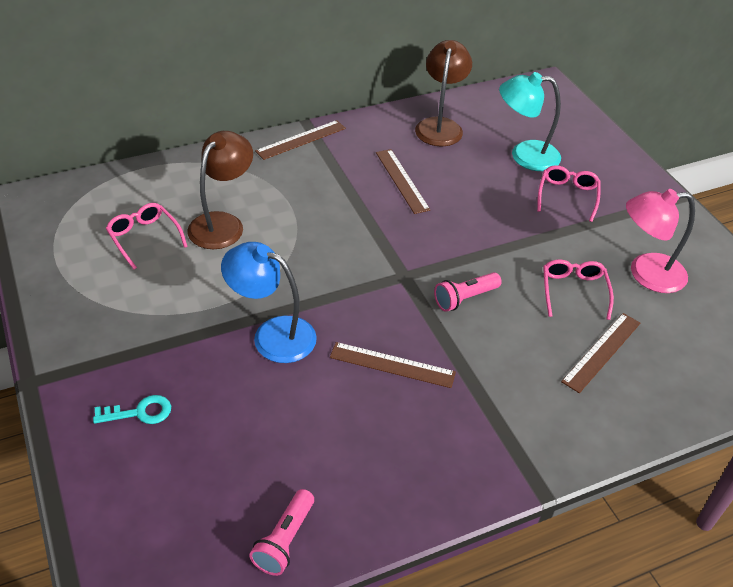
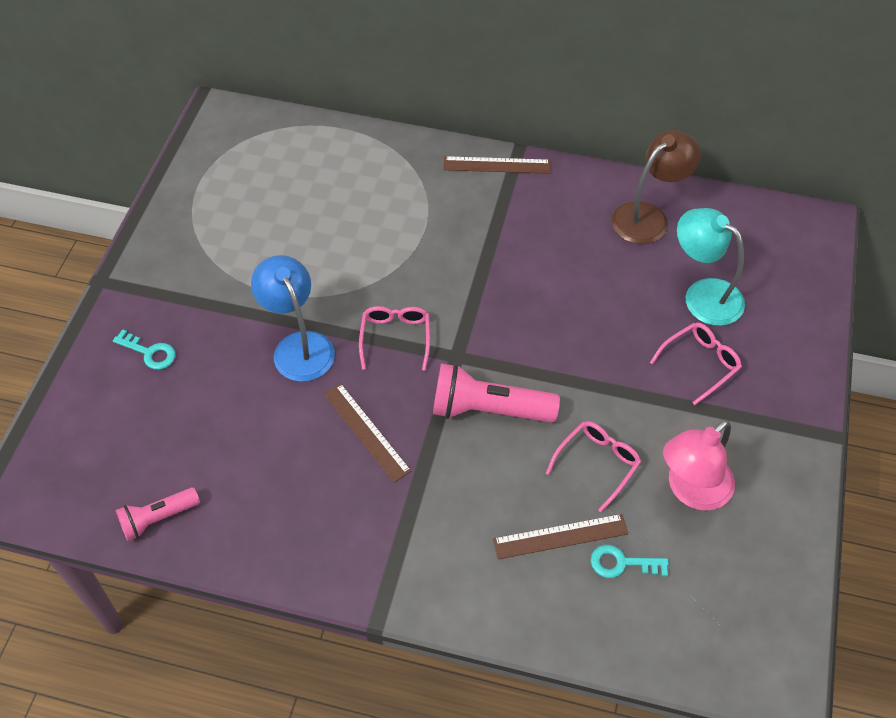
camera: 40 degrees right, 10 degrees up
(144, 238) = (279, 199): pink glasses -> pink glasses (395, 338)
(222, 223) = (351, 218): brown lamp -> none
(402, 180) = (549, 258): brown ruler -> none
(464, 298) = (488, 409): pink flashlight -> pink flashlight, size x1.65
(646, 274) = (691, 490): pink lamp -> pink lamp turned 75 degrees counterclockwise
(656, 344) = (622, 563): none -> turquoise key

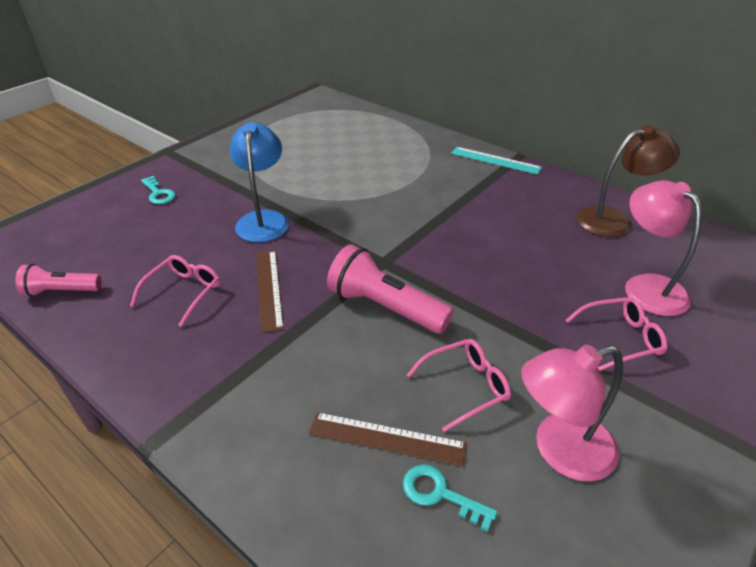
camera: 25 degrees right, 15 degrees down
(395, 338) = (341, 236): pink glasses -> pink glasses (183, 292)
(497, 165) = (495, 160): brown ruler -> turquoise ruler
(703, 295) = (646, 286): turquoise lamp -> pink lamp

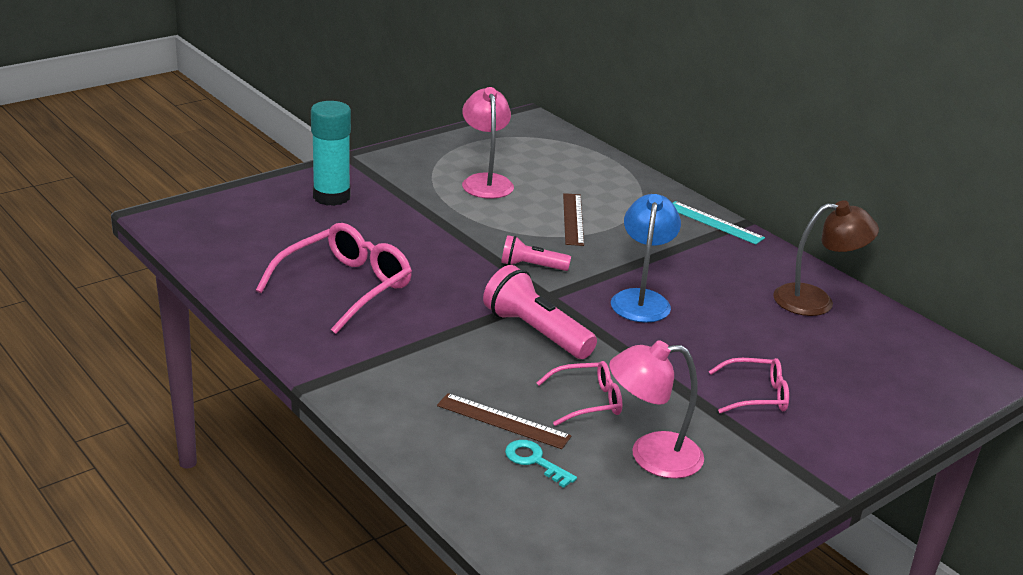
camera: 10 degrees right, 10 degrees down
(61, 291) = (231, 267): pink flashlight -> pink flashlight (531, 266)
(158, 193) = (331, 197): turquoise key -> turquoise glue stick
(183, 292) = (345, 287): pink glasses -> pink glasses, size x1.75
(263, 219) = (436, 238): blue lamp -> blue lamp (641, 299)
(268, 288) = (427, 298): brown ruler -> brown ruler (573, 219)
(646, 286) = (811, 361): pink lamp -> pink lamp (486, 181)

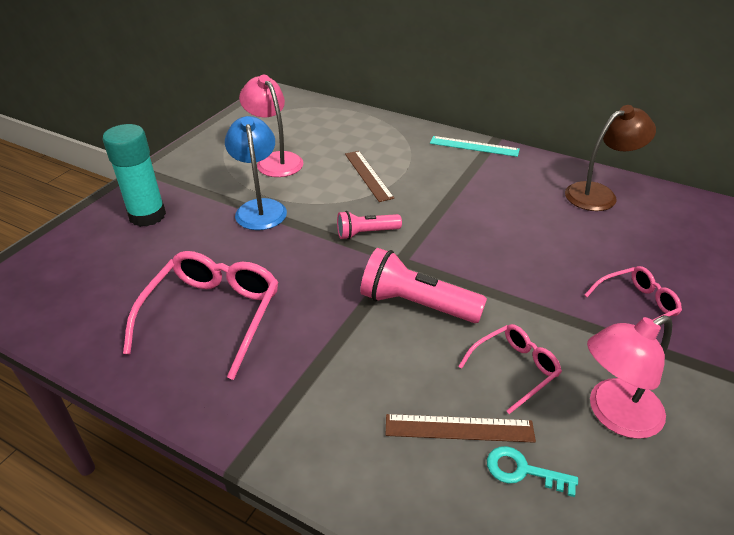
camera: 20 degrees left, 10 degrees up
(641, 299) = (476, 237): blue lamp -> blue lamp (260, 208)

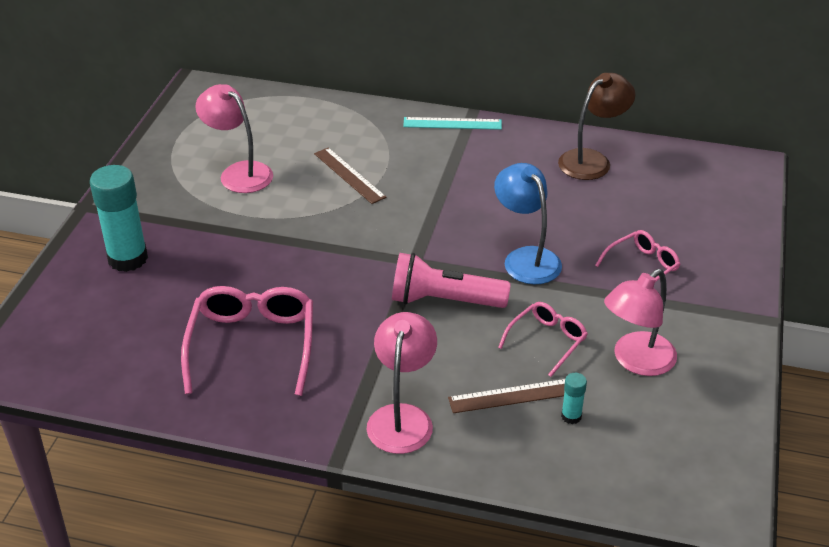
camera: 15 degrees left, 0 degrees up
(260, 208) = (247, 230): blue lamp -> blue lamp (526, 258)
(328, 428) = (402, 417): none -> pink lamp
(366, 233) = (371, 239): pink flashlight -> none
(522, 471) = (571, 416): turquoise key -> turquoise glue stick

